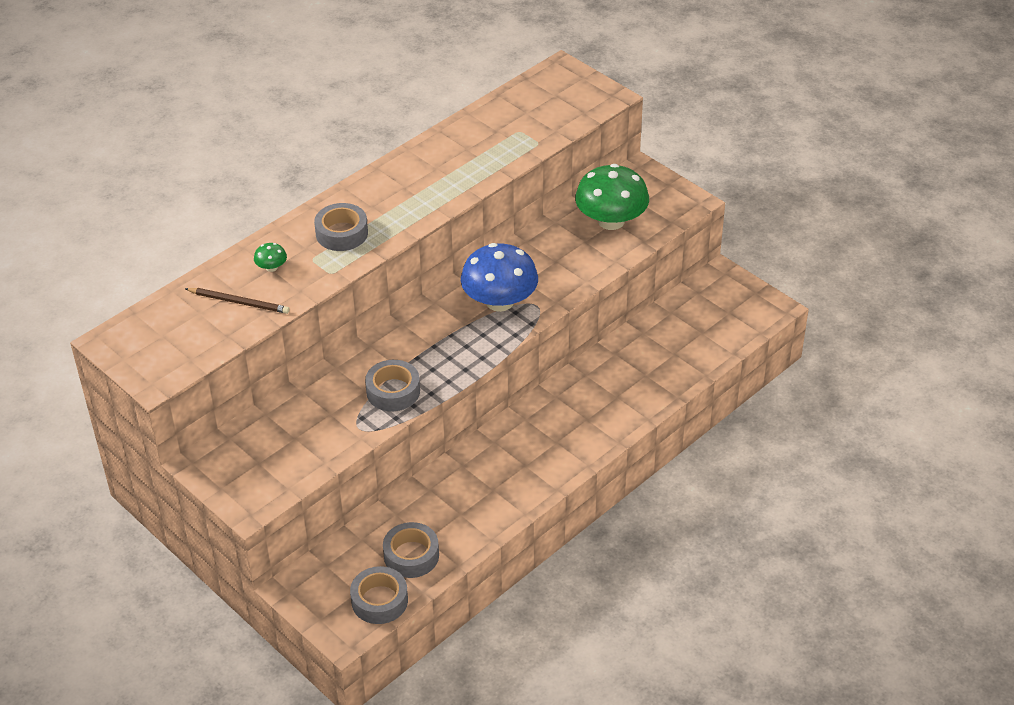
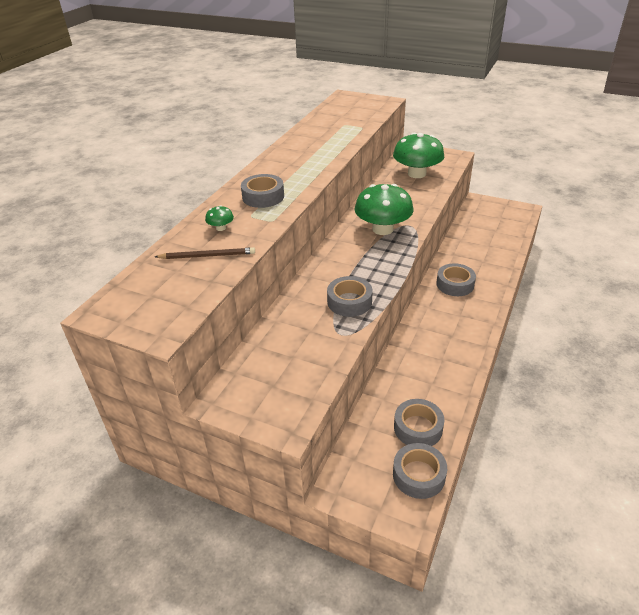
camera: 20 degrees left, 5 degrees down
(499, 301) = (382, 229): blue mushroom -> green mushroom
(582, 398) = (455, 284): none -> grey tape

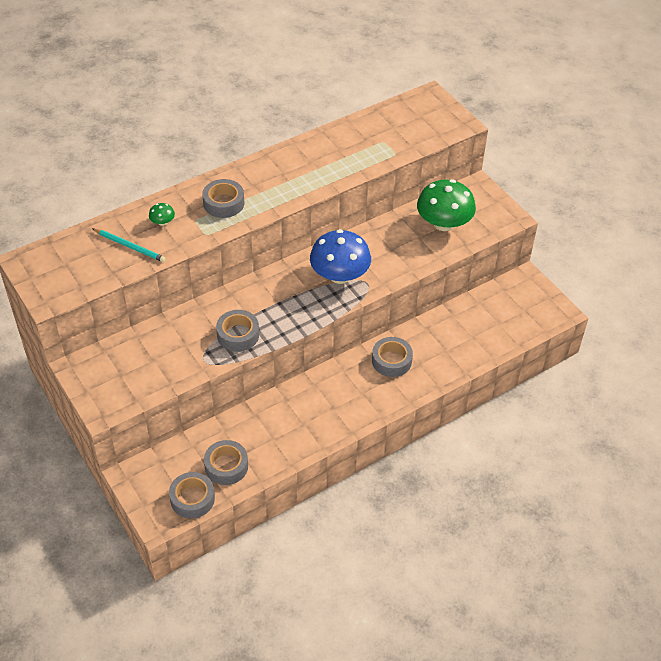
camera: 30 degrees right, 10 degrees up
(207, 256) = (130, 246): brown pencil -> turquoise pencil
(382, 229) = (339, 275): green mushroom -> blue mushroom

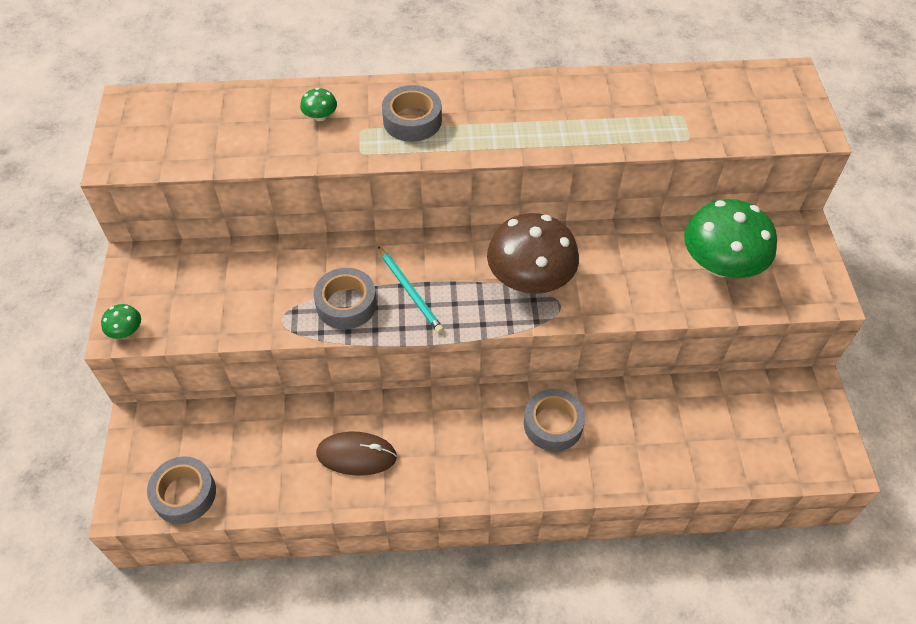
camera: 30 degrees right, 5 degrees up
(106, 409) = (126, 331): none -> green mushroom
(130, 246) = (259, 132): turquoise pencil -> turquoise pencil (410, 291)
(226, 466) = (253, 470): grey tape -> none
(285, 429) = (356, 455): none -> brown mouse
(339, 275) = (530, 278): blue mushroom -> brown mushroom

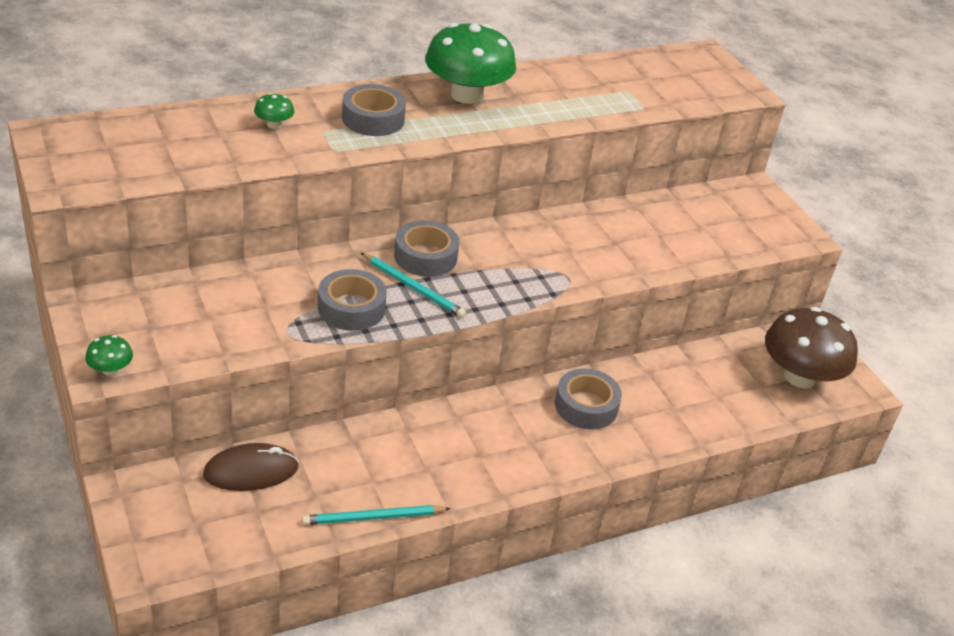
camera: 25 degrees left, 15 degrees down
(184, 494) = (216, 546): grey tape -> grey tape (425, 256)
(318, 498) = (373, 518): none -> turquoise pencil
(356, 455) = (396, 471): brown mouse -> brown mouse (251, 471)
(530, 278) = (528, 260): brown mushroom -> brown mushroom (800, 376)
(721, 264) = (699, 224): green mushroom -> green mushroom (466, 95)

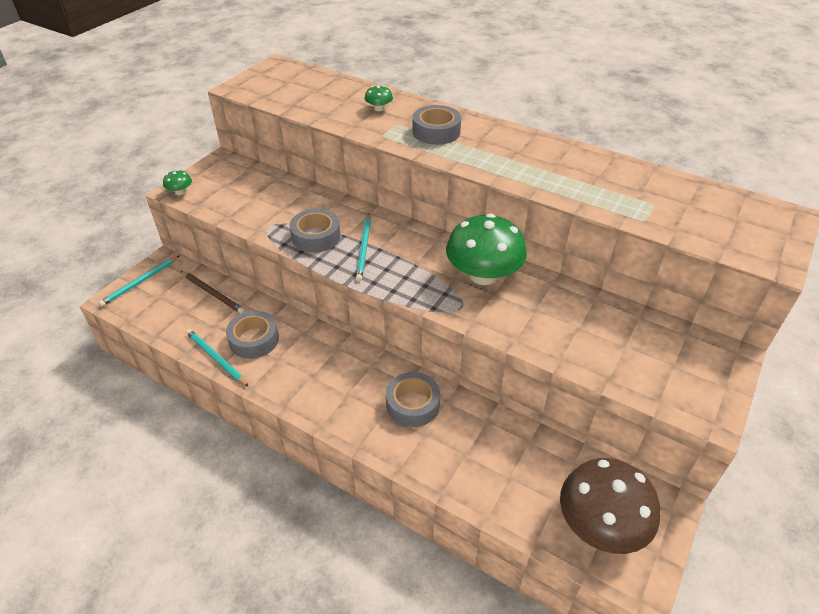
camera: 60 degrees right, 5 degrees up
(142, 530) = (140, 282): none -> turquoise pencil
(251, 471) = (213, 293): brown mouse -> brown pencil
(425, 256) = (401, 238): grey tape -> grey tape (254, 340)
(466, 95) = (521, 148): green mushroom -> green mushroom (483, 275)

